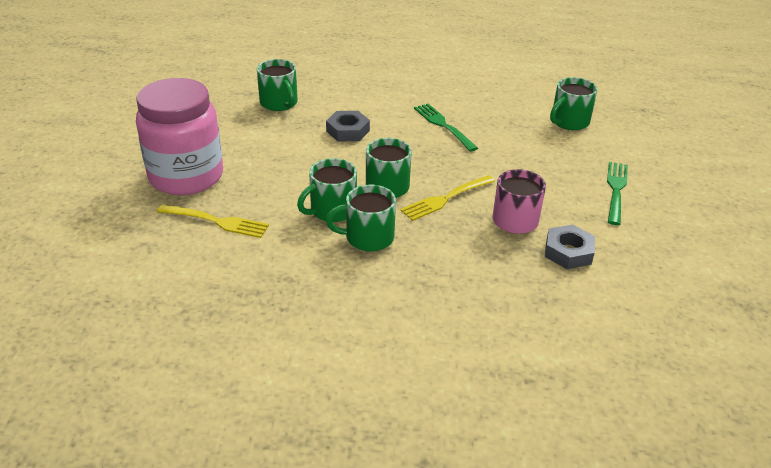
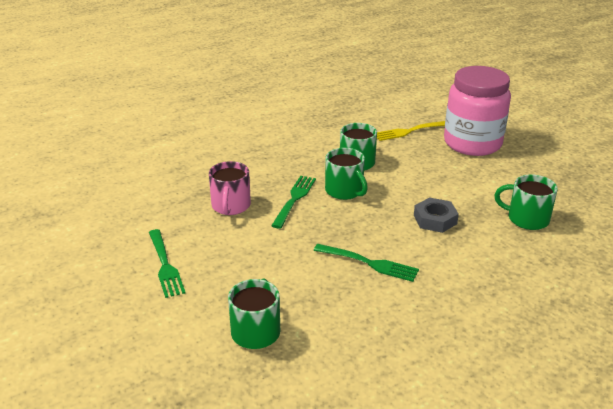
camera: 145 degrees right, 5 degrees down
(368, 237) = (315, 157): green mug -> none
(446, 198) = (294, 200): yellow fork -> green fork
(568, 252) = (178, 199): grey nut -> none

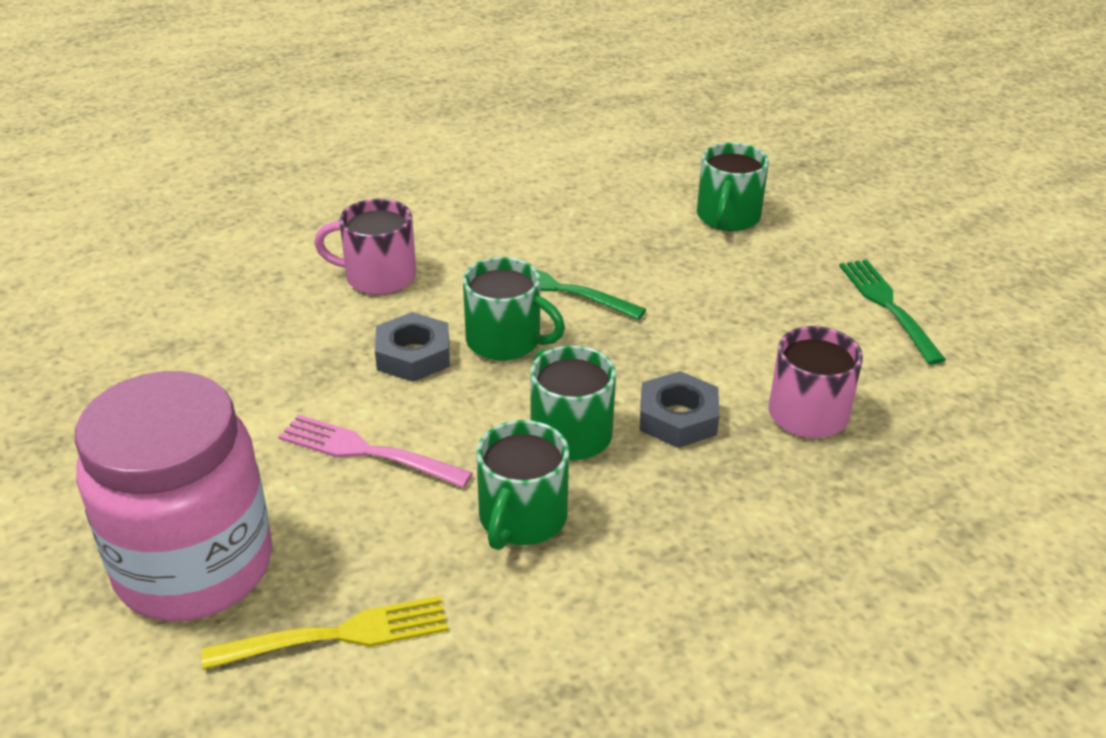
camera: 175 degrees left, 5 degrees up
(294, 200) = (678, 418): green fork -> grey nut
(431, 179) = (369, 452): none -> pink fork
(483, 264) = (378, 277): none -> pink mug
(526, 219) = (244, 345): green mug -> green mug (506, 341)

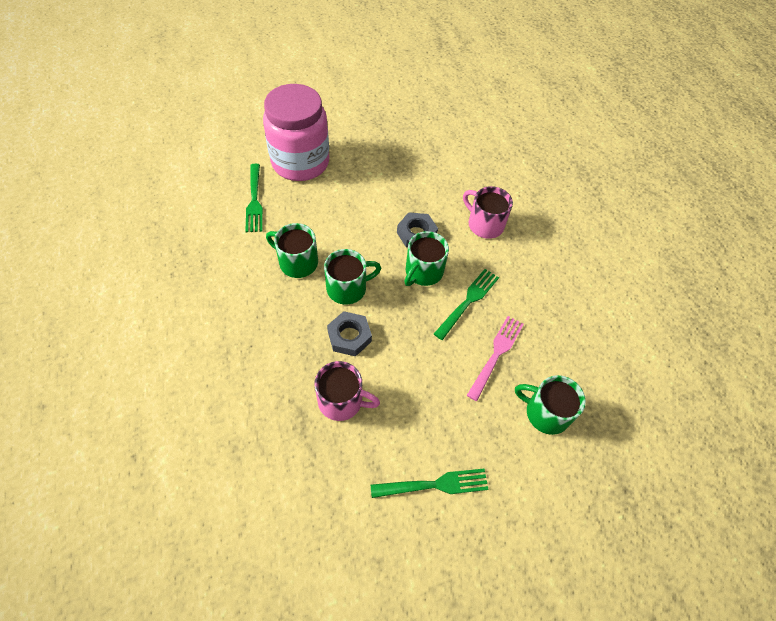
camera: 95 degrees right, 20 degrees up
(336, 636) = (254, 200): yellow fork -> green fork
(369, 452) = (351, 214): pink fork -> pink fork (496, 355)
(378, 277) = (484, 224): pink mug -> pink mug turned 60 degrees counterclockwise

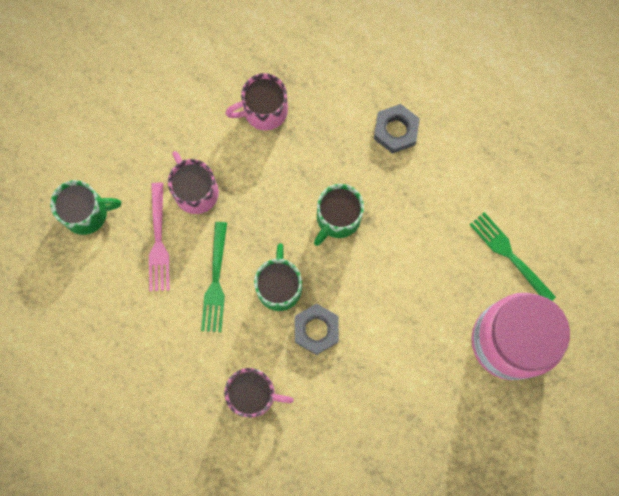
camera: 150 degrees right, 20 degrees up
(297, 262) = (406, 213): green mug -> none
(349, 336) = (300, 171): grey nut -> grey nut (395, 130)
(433, 485) = (147, 94): green fork -> none
(443, 373) = (195, 191): none -> pink mug

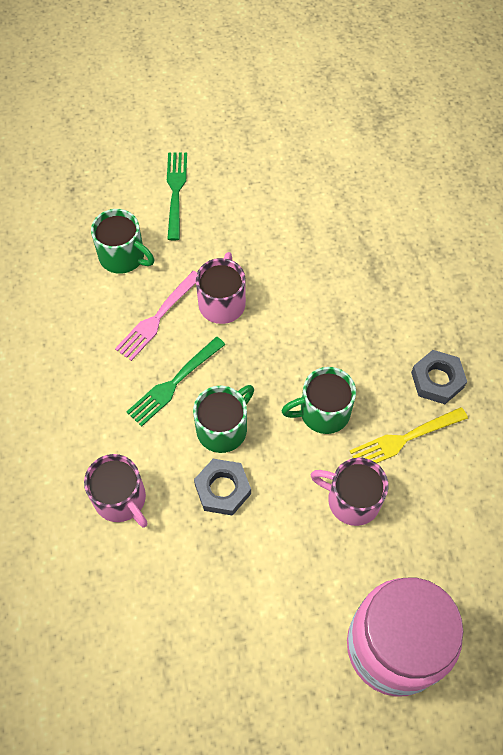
camera: 40 degrees right, 15 degrees down
(264, 111) = (333, 283): pink mug -> pink mug (351, 500)
(407, 192) = (405, 438): none -> yellow fork
(510, 256) = (459, 568): green fork -> green fork (176, 192)

